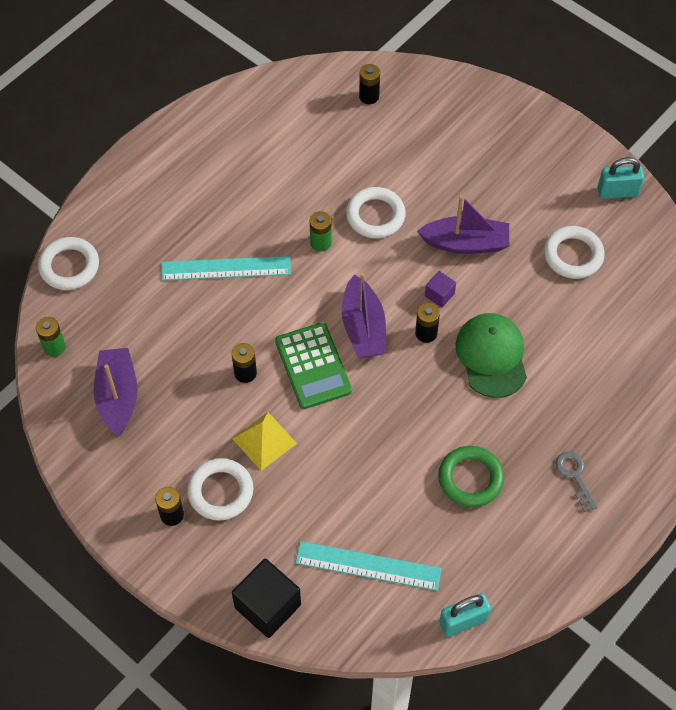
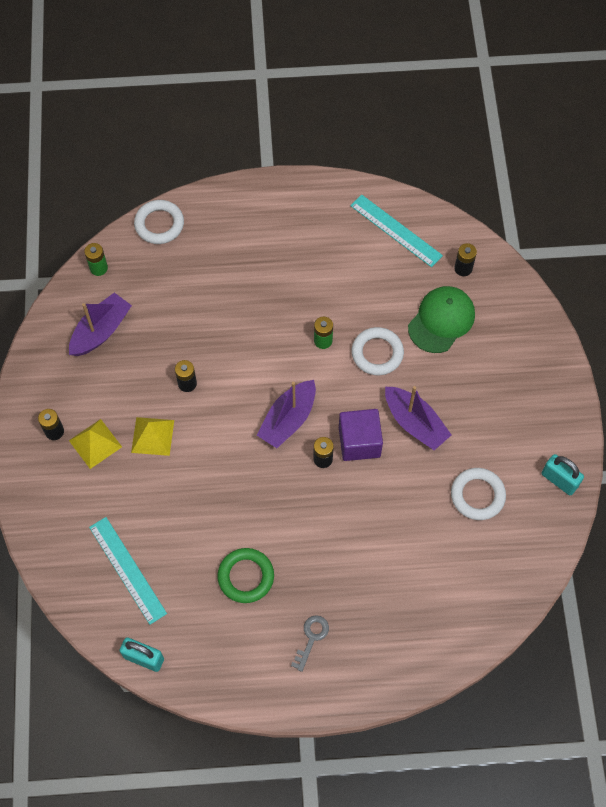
camera: 45 degrees right, 5 degrees up
(220, 491) = (95, 443): white ring -> yellow pyramid
(225, 268) = (247, 306): turquoise ruler -> turquoise ruler (396, 230)
(267, 606) = (47, 537): black cube -> none
(313, 366) = (231, 416): green calculator -> none
(439, 295) = (359, 442): purple cube -> purple cube, size x1.96
(491, 356) = (347, 512): green cap -> green cap (441, 320)

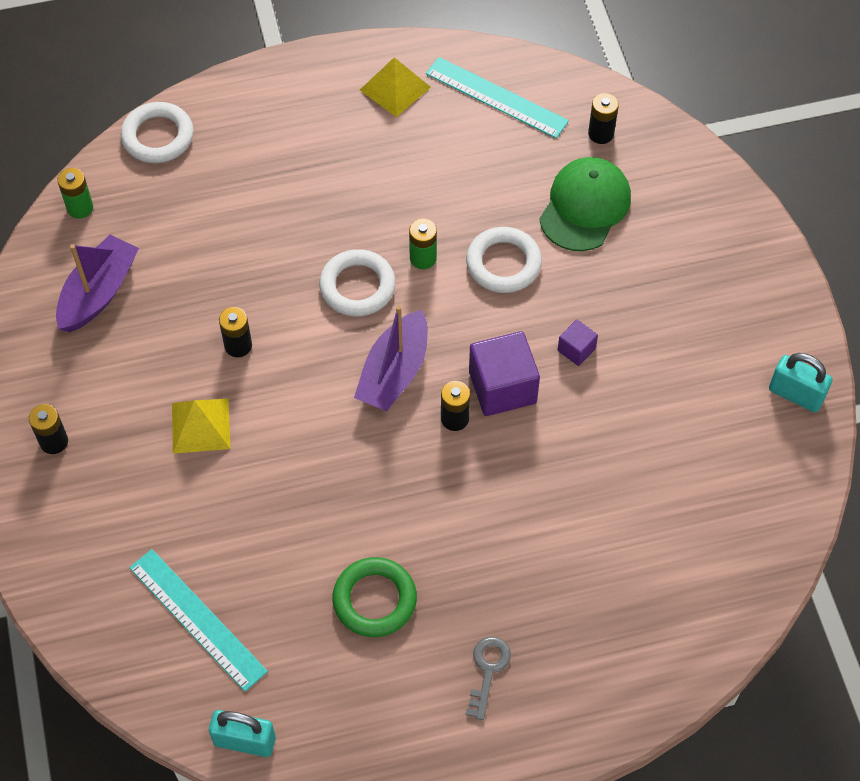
camera: 10 degrees left, 5 degrees down
(95, 443) = (117, 449): yellow pyramid -> yellow pyramid (395, 88)
(415, 423) = (576, 349): purple boat -> purple cube
(477, 495) = (685, 433): white ring -> white ring (357, 286)

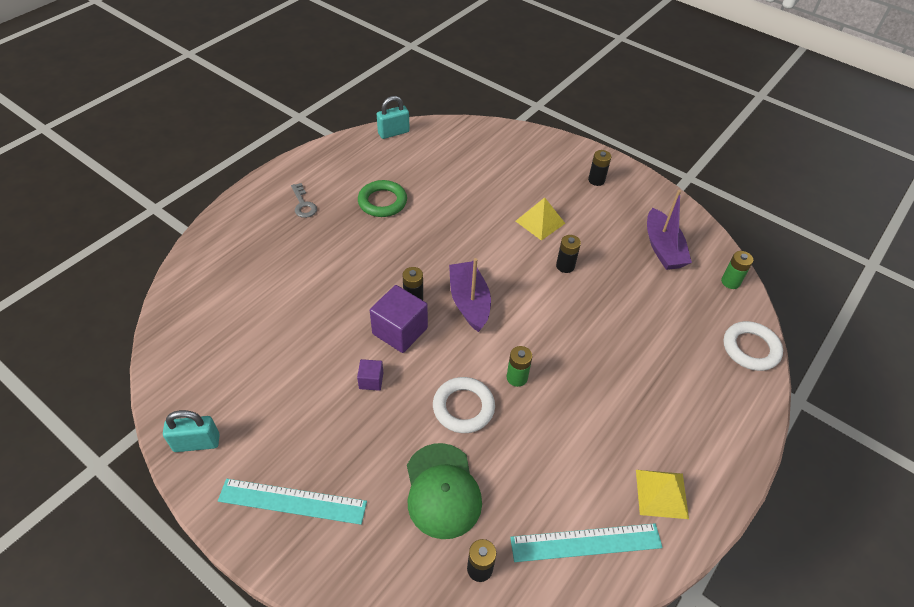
camera: 140 degrees right, 10 degrees down
(197, 619) = (456, 156): turquoise ruler -> turquoise ruler (292, 501)
(357, 286) = (537, 335): white ring -> none

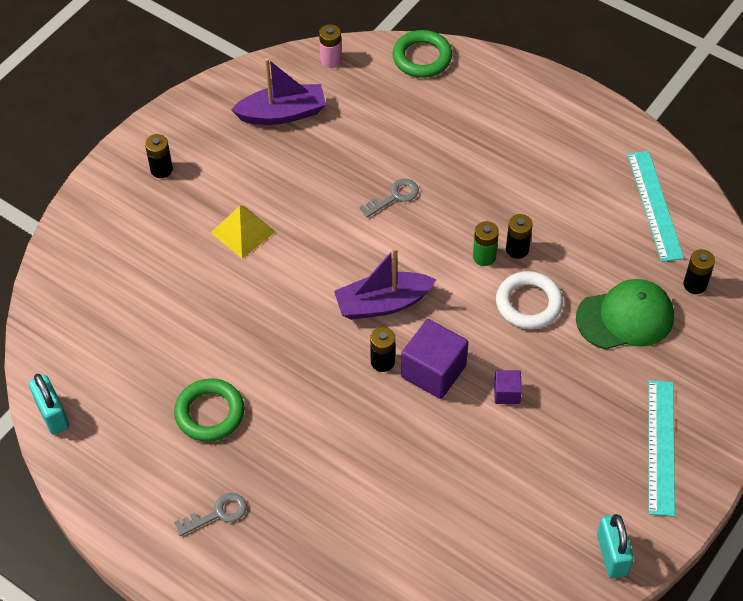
camera: 90 degrees left, 5 degrees up
(565, 266) = (317, 208): black battery -> black battery (517, 249)
(581, 316) = (394, 197): none -> grey key
(661, 493) = (597, 146): yellow pyramid -> none
(730, 282) = (331, 60): green battery -> pink battery
(750, 349) = (422, 57): white ring -> green ring

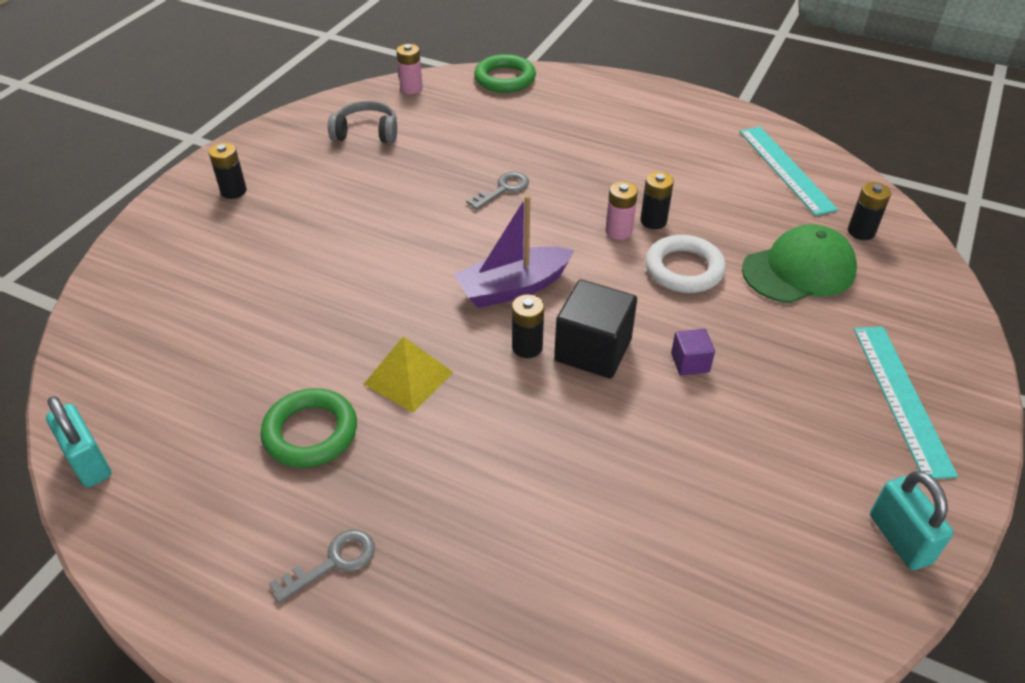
camera: 10 degrees left, 10 degrees down
(243, 232) = (334, 237): yellow pyramid -> yellow pyramid (408, 378)
(282, 114) = (366, 133): purple boat -> grey headphones
(433, 371) = (593, 350): purple cube -> black cube
(484, 256) = (618, 231): green battery -> pink battery

